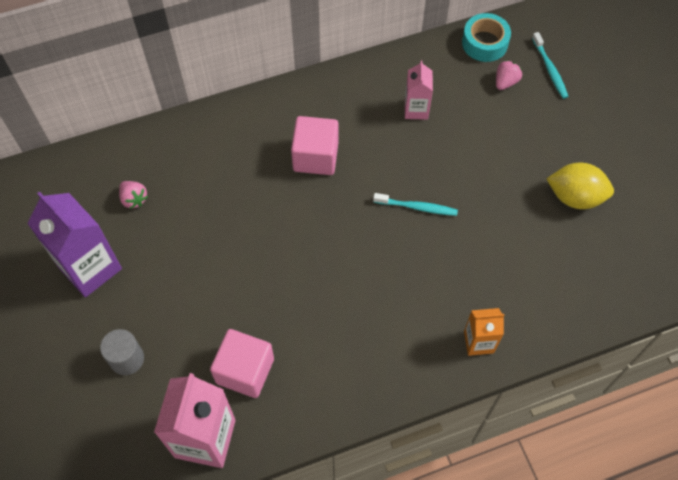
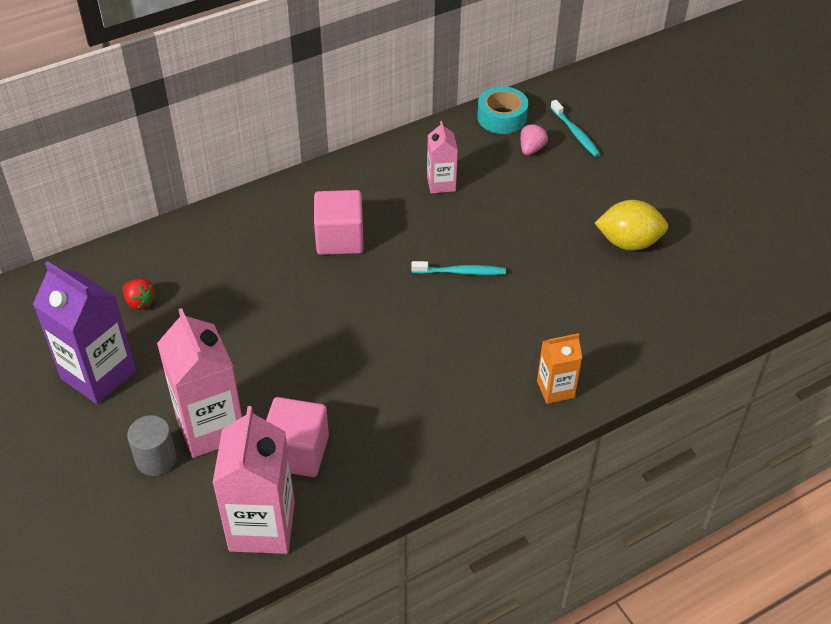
camera: 10 degrees left, 15 degrees down
(134, 199) = (140, 302): pink strawberry -> red strawberry
(176, 335) = (210, 428): none -> pink carton

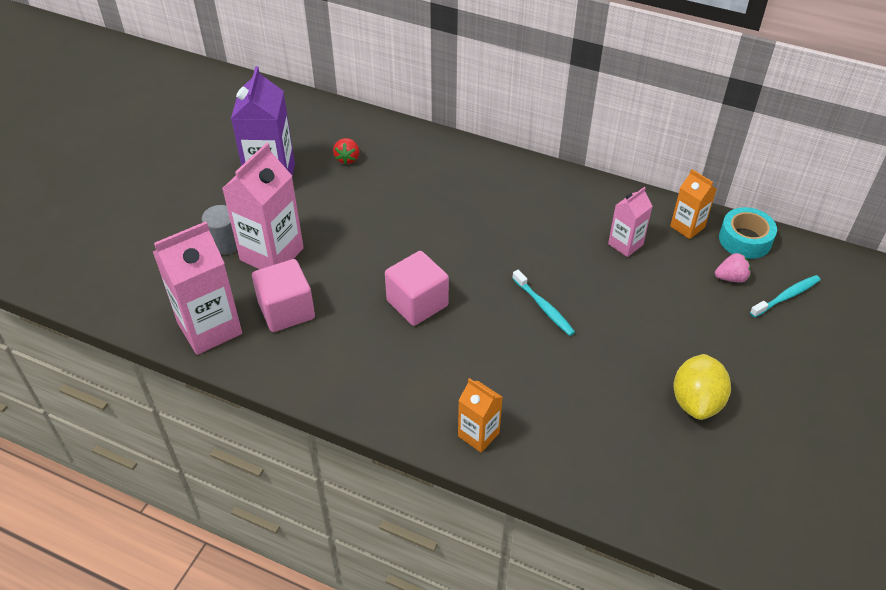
camera: 55 degrees right, 0 degrees up
(339, 239) = (505, 220): pink cube -> pink cube (417, 303)
(458, 138) = (687, 227): none -> orange carton
(575, 133) = (786, 296): turquoise toothbrush -> turquoise toothbrush turned 150 degrees counterclockwise
(628, 242) = (696, 401): yellow lemon -> yellow lemon turned 45 degrees clockwise

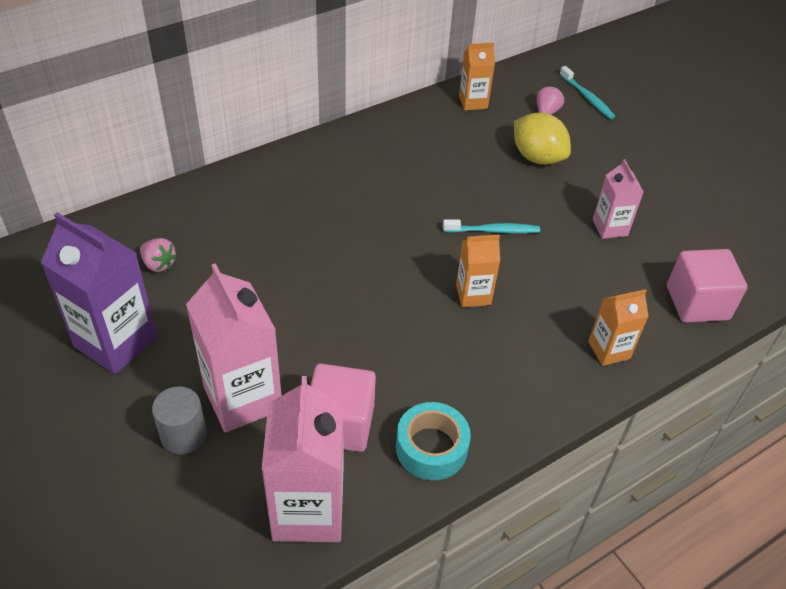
camera: 60 degrees left, 0 degrees up
(347, 158) = (159, 264): red strawberry -> pink strawberry
(417, 303) = (418, 313): pink cube -> pink cube (697, 303)
(463, 326) = (473, 295): none -> orange carton
(625, 244) = (462, 144): pink carton -> pink carton (610, 227)
(696, 401) = (657, 200): yellow lemon -> yellow lemon (537, 157)
(745, 240) = (513, 83): turquoise tape -> turquoise tape (431, 448)
(786, 296) = (587, 97): turquoise toothbrush -> turquoise toothbrush turned 150 degrees clockwise

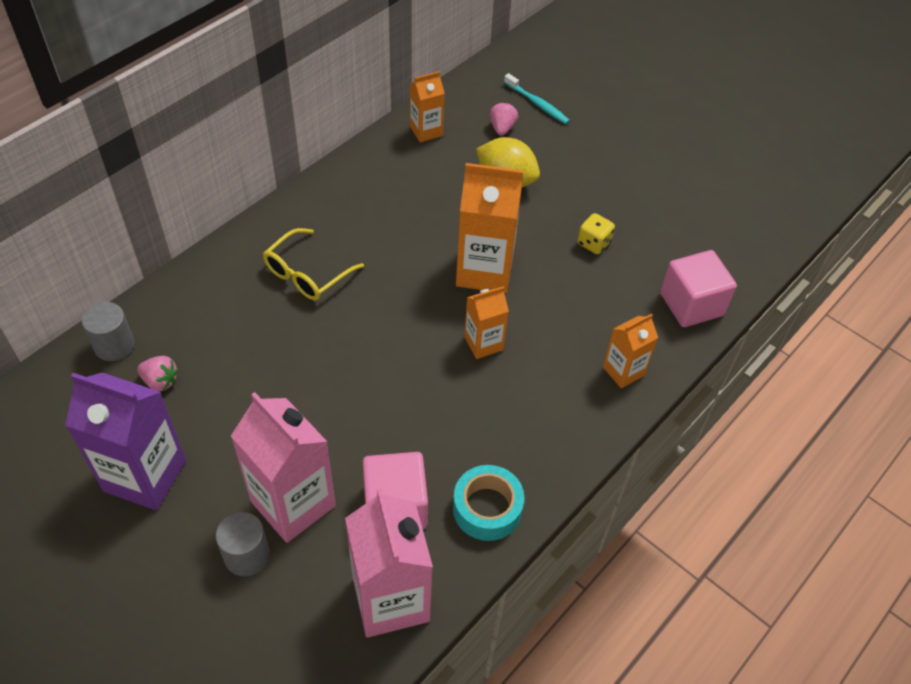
camera: 15 degrees left, 5 degrees up
(129, 225) = (114, 345): none -> grey cylinder
(323, 200) = (307, 274): none -> yellow glasses
(493, 231) = (484, 270): turquoise toothbrush -> orange carton
(610, 227) = (593, 243): pink carton -> yellow dice

